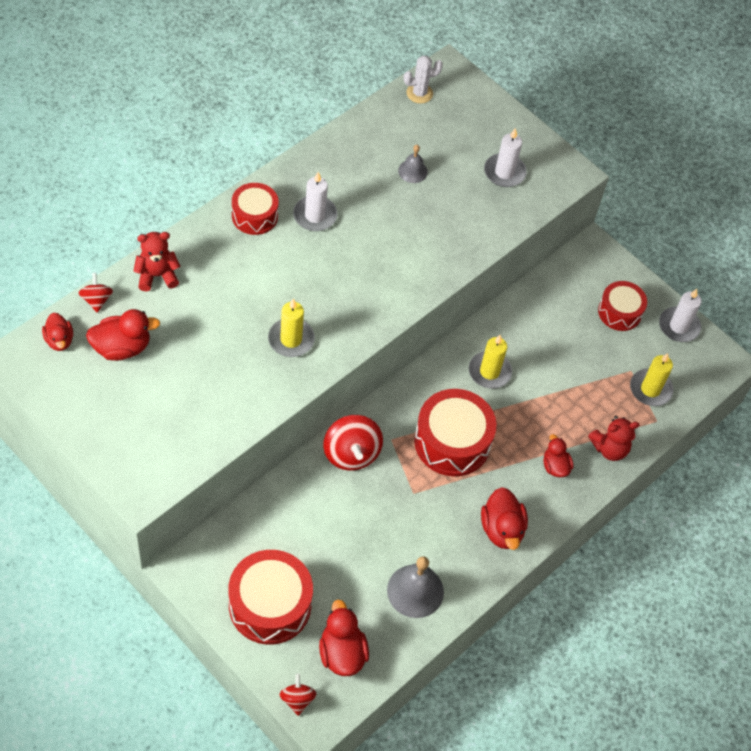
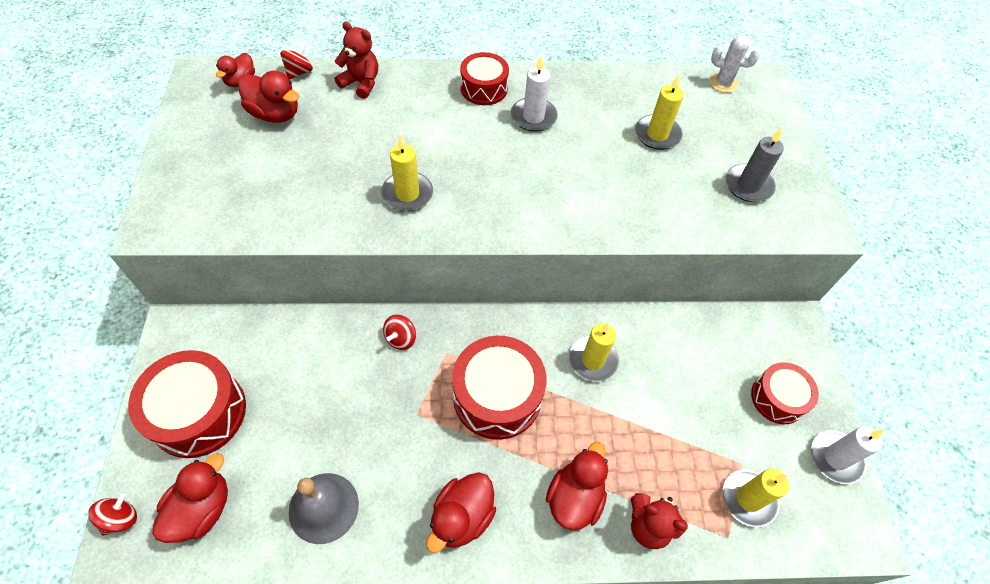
camera: 45 degrees right, 0 degrees up
(351, 453) = (401, 339): red spinning top -> red spinning top, size x0.56
(412, 171) = (657, 134): grey bell -> yellow candle
(504, 172) = (748, 185): white candle -> grey candle
(555, 466) = (574, 498): red duck -> red duck, size x1.56

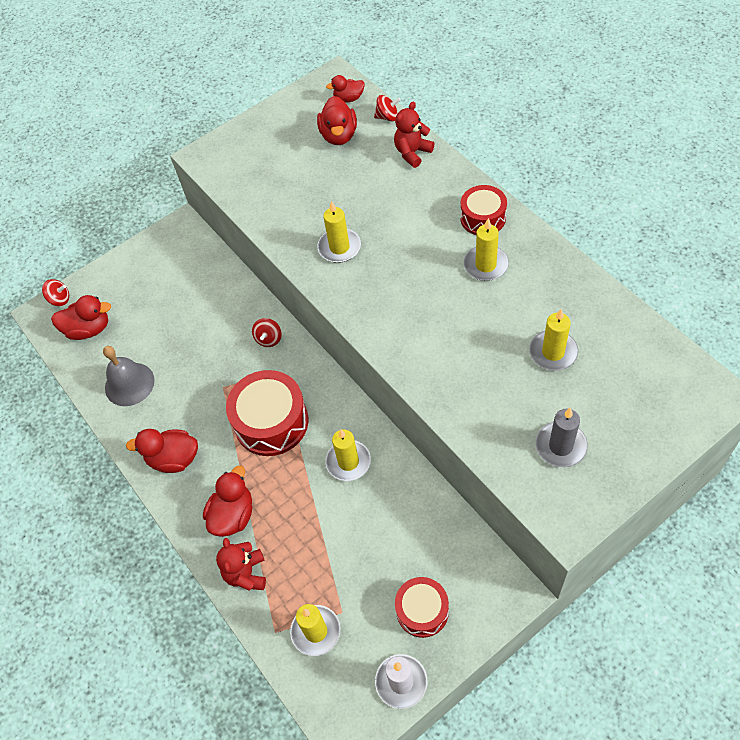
camera: 65 degrees right, 0 degrees up
(198, 412) = (140, 281): red drum -> none
(361, 83) = (412, 153): red teddy bear -> red teddy bear turned 135 degrees counterclockwise
(401, 339) = (269, 339): red spinning top -> red spinning top turned 75 degrees counterclockwise
(533, 117) = (485, 265): white candle -> yellow candle
(574, 498) = (233, 515): red duck -> red duck turned 60 degrees counterclockwise
(723, 83) = (672, 363): white cactus -> none

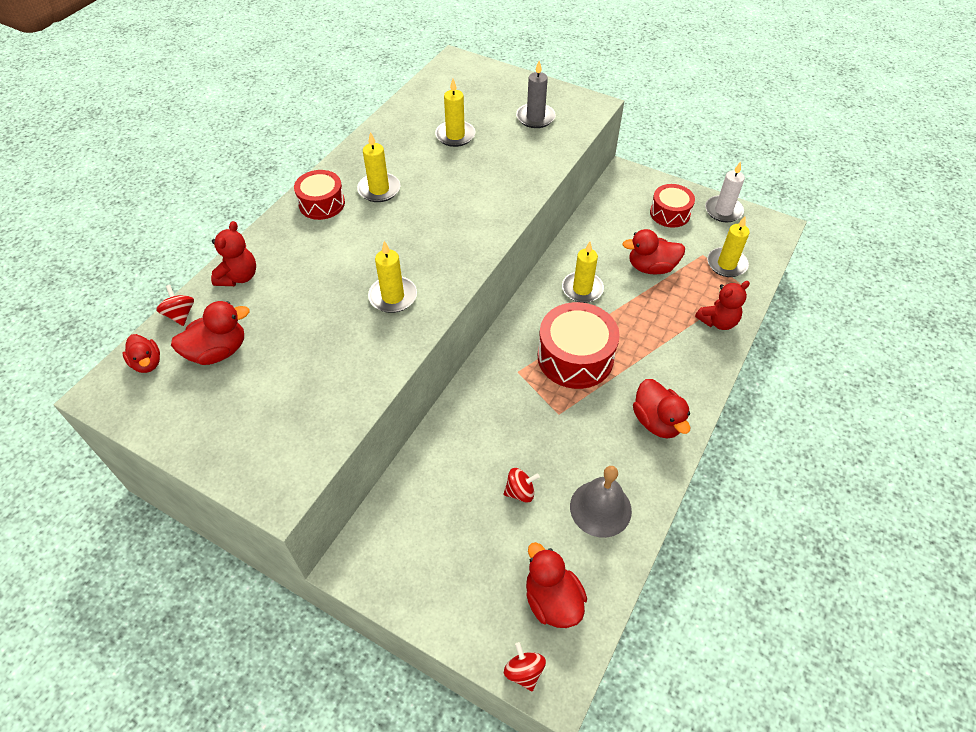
camera: 120 degrees left, 5 degrees down
(233, 515) = (678, 350): red duck -> red duck (651, 267)
(269, 339) = (484, 395): red spinning top -> red spinning top (520, 492)
(412, 153) = (239, 277): red teddy bear -> red teddy bear turned 90 degrees counterclockwise

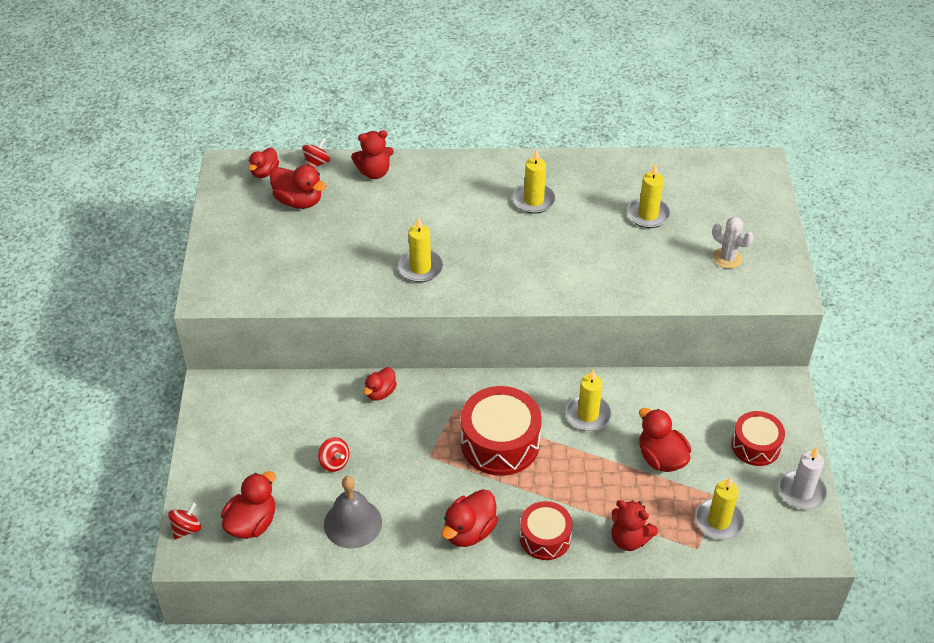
camera: 60 degrees right, 5 degrees down
(322, 204) = (488, 175): red drum -> red drum (545, 537)
(462, 418) = (380, 392): none -> red duck
(535, 117) = (727, 258): grey candle -> white cactus

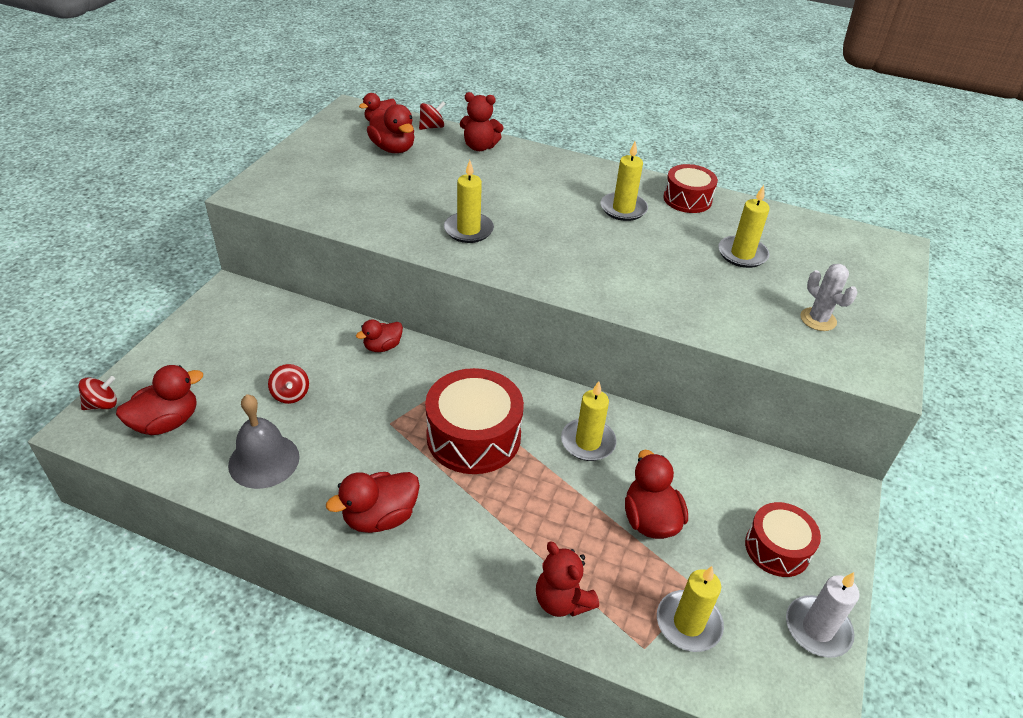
camera: 20 degrees right, 5 degrees down
(545, 537) = (461, 558): red drum -> red drum (687, 199)

